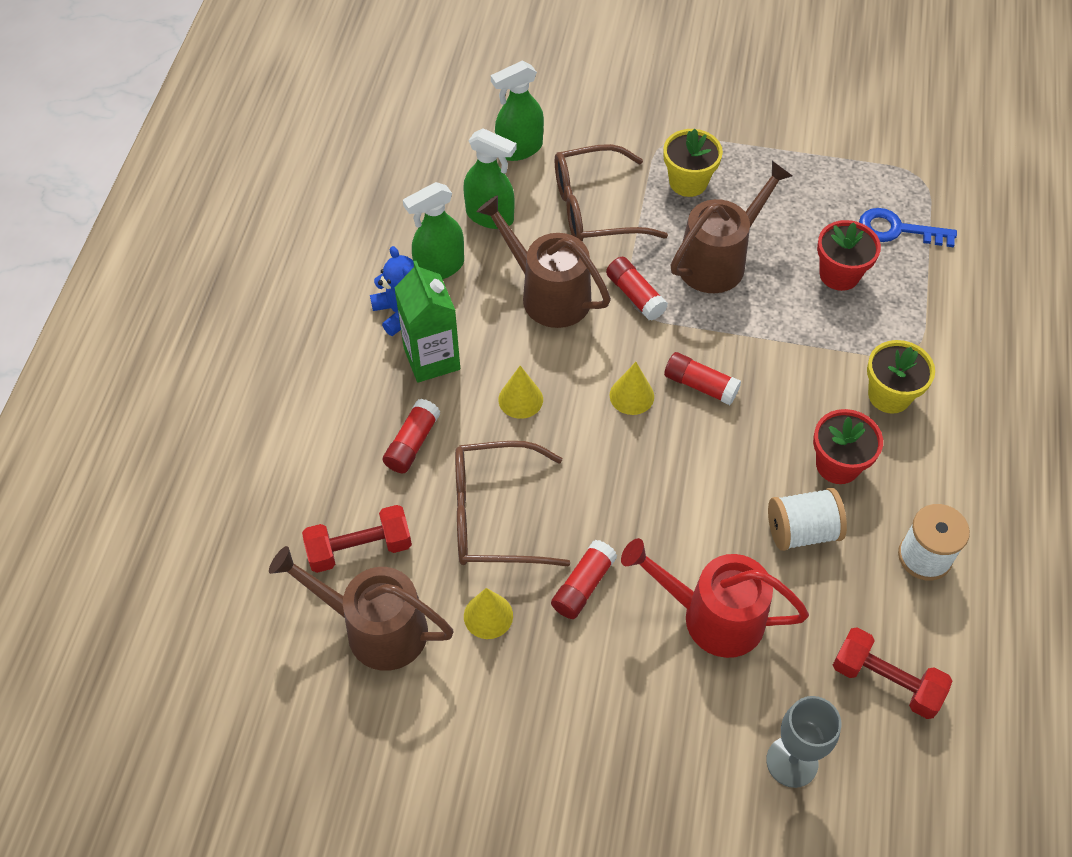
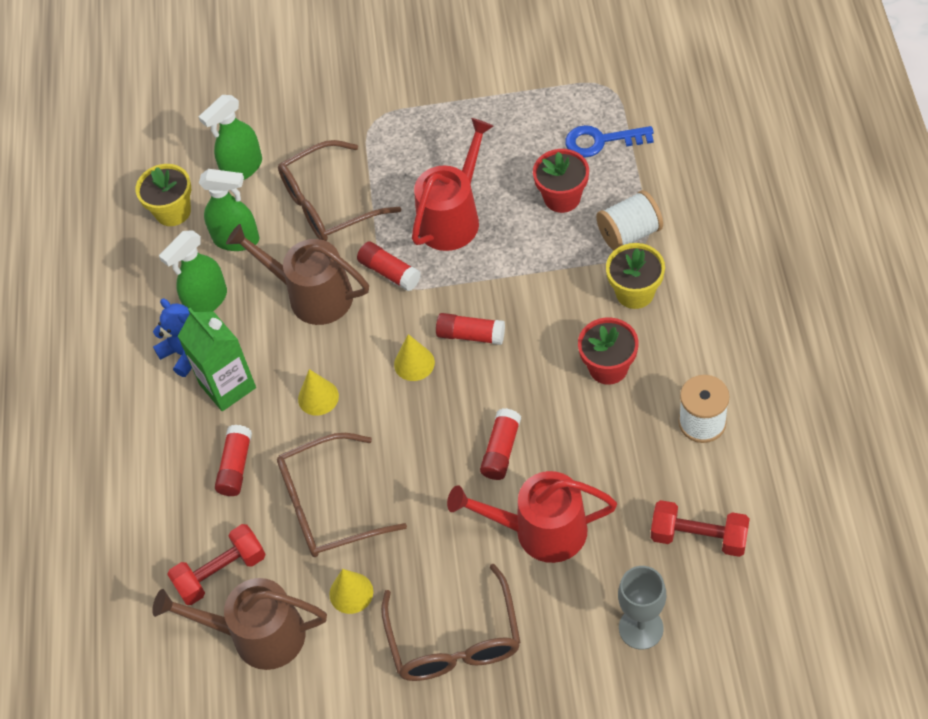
camera: 10 degrees left, 0 degrees up
(582, 704) = (454, 639): none -> brown glasses
(583, 586) = (424, 541): red glue stick -> red glue stick (501, 450)
(688, 182) = (404, 153): yellow flower pot -> yellow flower pot (173, 211)
(718, 261) = (453, 218): brown watering can -> red watering can
(802, 531) = (594, 434): white spool -> white spool (629, 233)

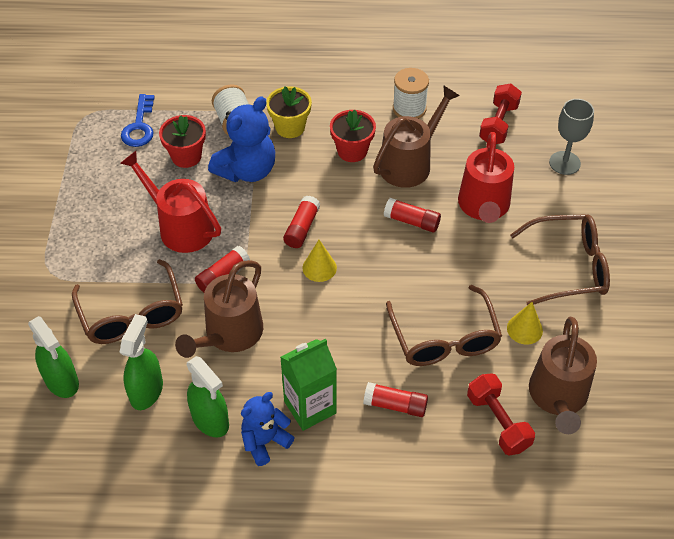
camera: 90 degrees left, 5 degrees down
(173, 211) = (91, 446): yellow flower pot -> none
(318, 397) = (337, 338): yellow cone -> none
(551, 262) = (247, 170): none -> blue teddy bear
(599, 436) = (409, 163): none -> brown watering can

